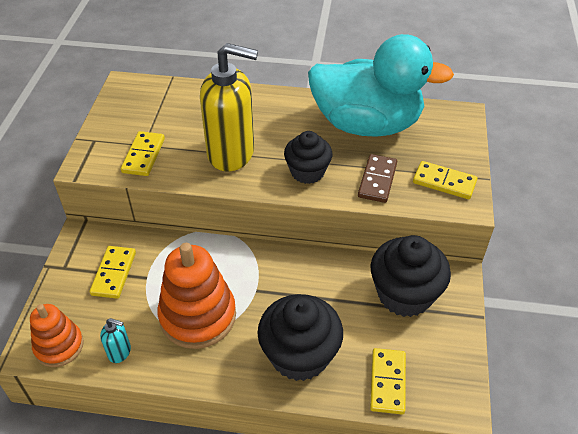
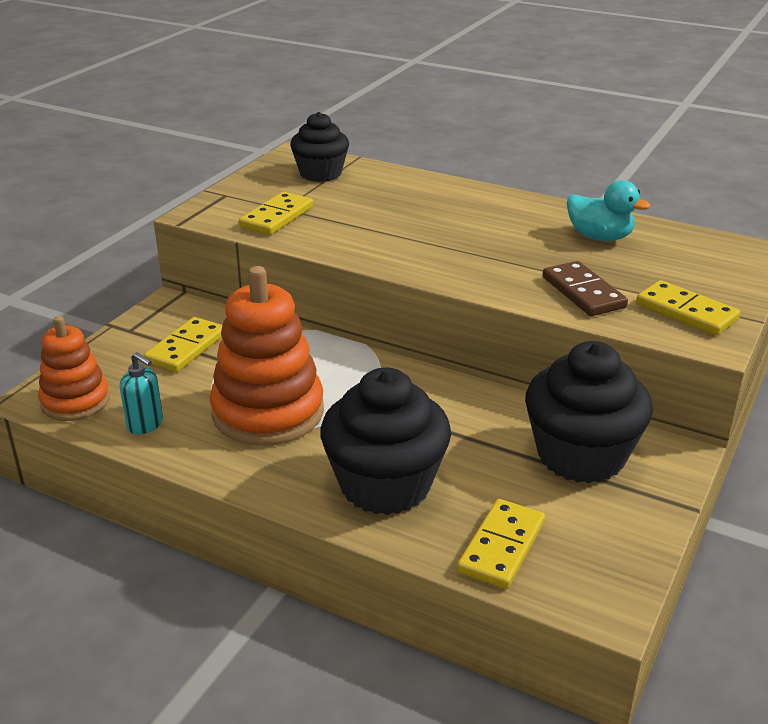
camera: 20 degrees right, 15 degrees down
(231, 153) = (392, 233): yellow soap dispenser -> none
(307, 172) = (485, 267): black cupcake -> black cupcake (320, 173)
(367, 124) = (599, 237): turquoise duck -> turquoise duck, size x0.42
(377, 180) = (583, 292): brown domino -> brown domino turned 60 degrees counterclockwise

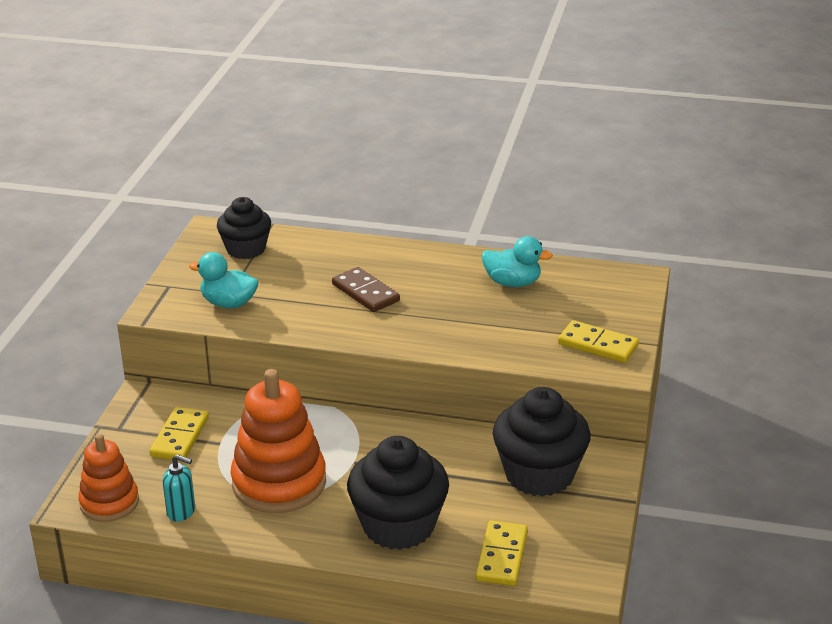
camera: 15 degrees left, 0 degrees up
(277, 217) = (228, 303): yellow domino -> turquoise duck
(583, 292) = (514, 339): brown domino -> brown domino (365, 293)

